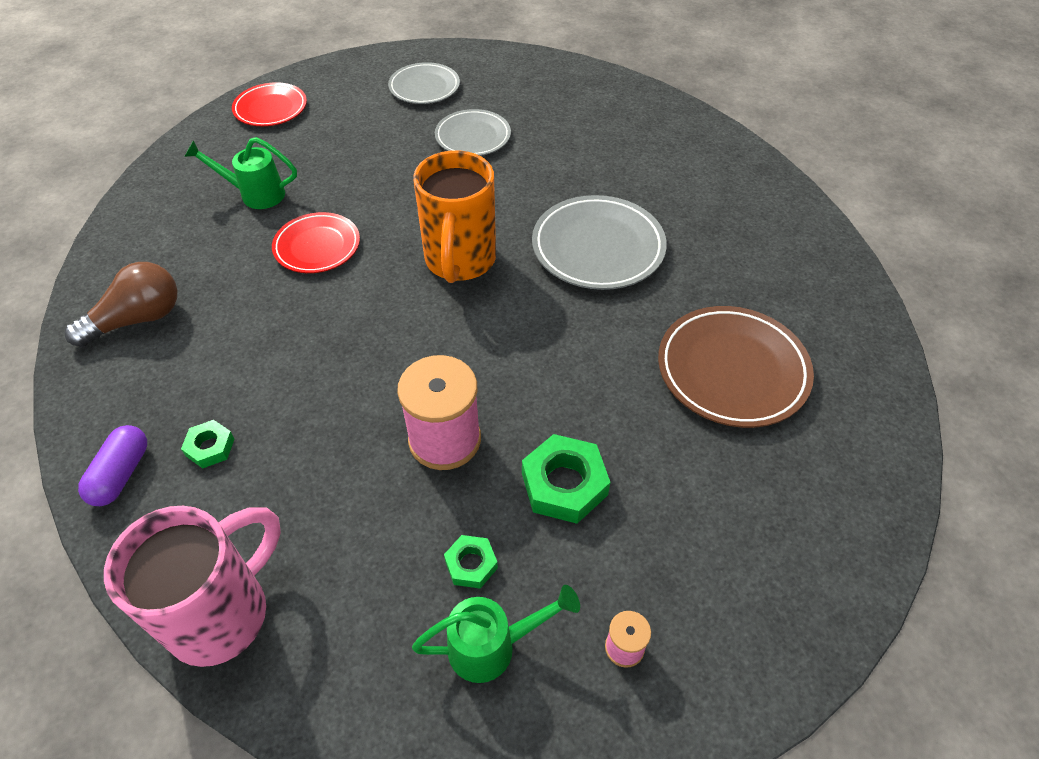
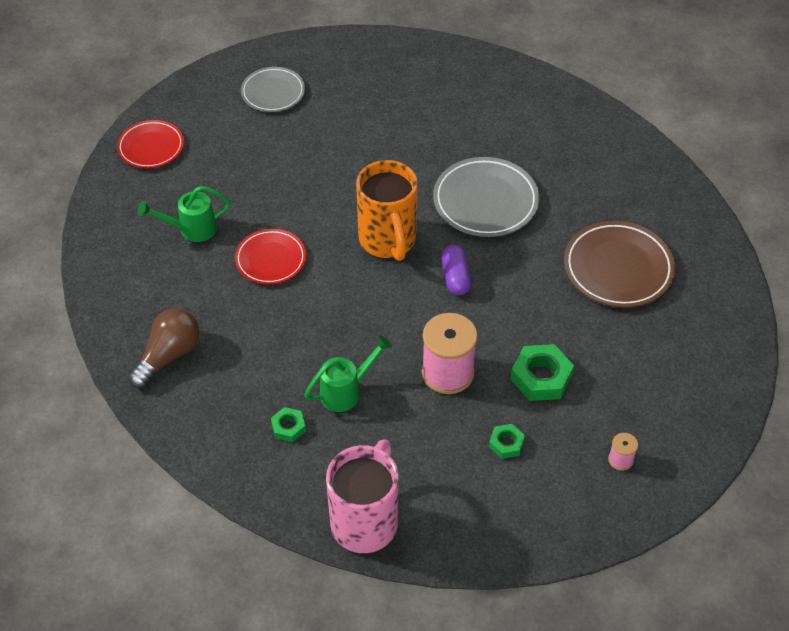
camera: 20 degrees left, 0 degrees up
(121, 474) = (238, 463): purple capsule -> purple capsule (455, 277)
(473, 137) = (340, 130): grey plate -> none
(493, 646) = (543, 484): green watering can -> green watering can (346, 391)

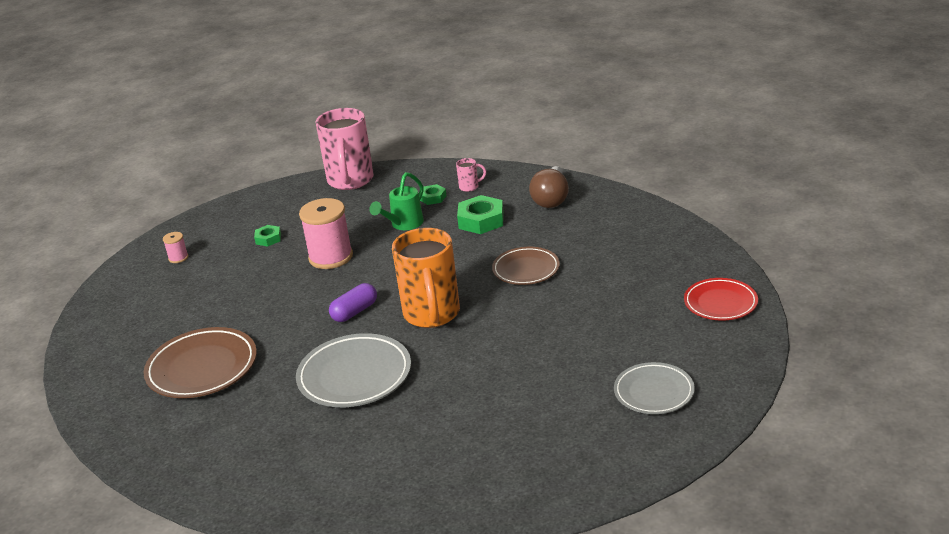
camera: 160 degrees right, 20 degrees down
(191, 229) = (614, 264): green watering can -> none
(236, 426) = (470, 187): none -> pink mug
(271, 259) = (526, 269): red plate -> brown plate
(388, 241) = (432, 315): orange mug -> orange mug turned 150 degrees counterclockwise
(455, 277) = (354, 312): purple capsule -> purple capsule turned 75 degrees clockwise
(541, 377) = (253, 278): green nut -> green nut (481, 220)

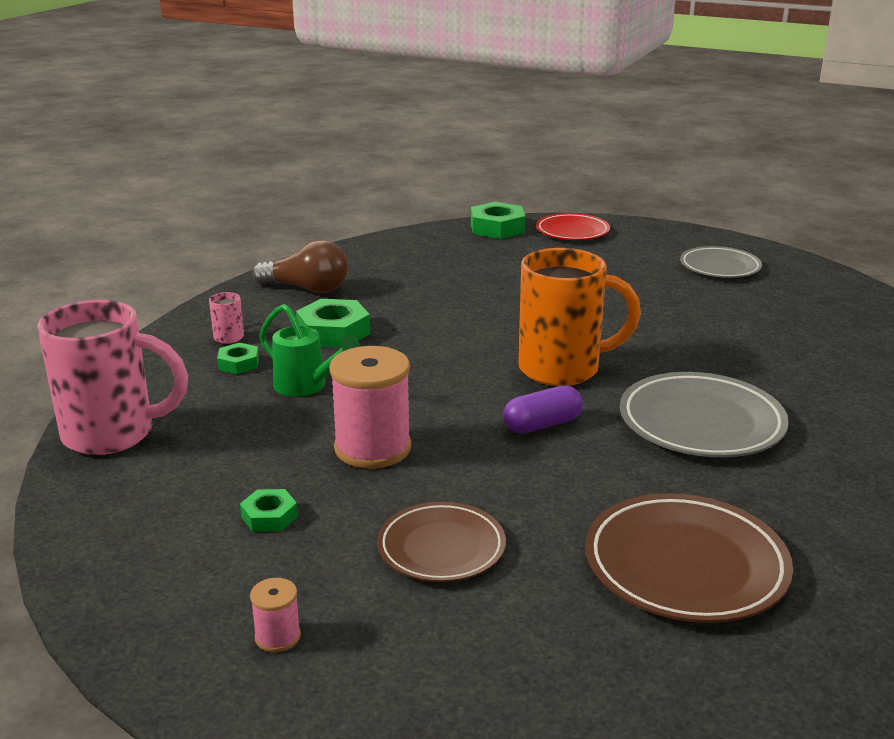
camera: 90 degrees left, 5 degrees down
(354, 312) = (542, 425): purple capsule -> purple capsule turned 75 degrees counterclockwise
(526, 269) = (474, 310): brown plate -> brown plate (441, 548)
(713, 262) = (497, 228): none -> green nut

